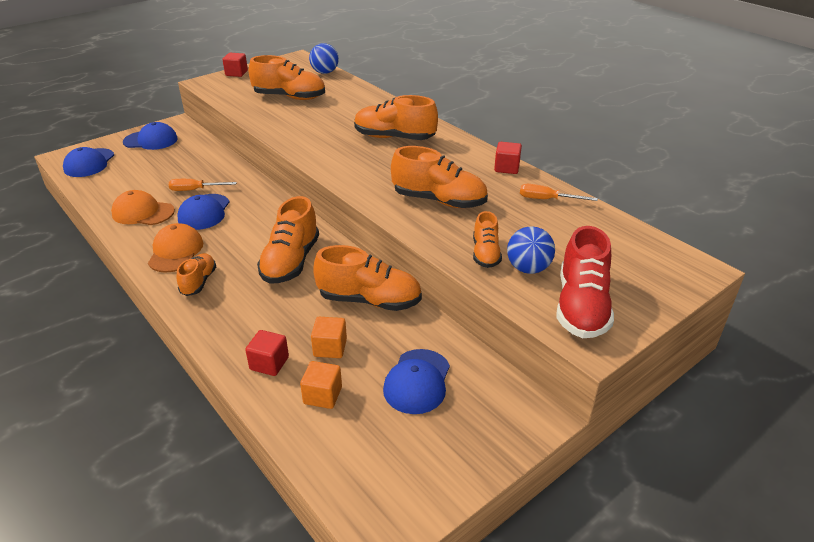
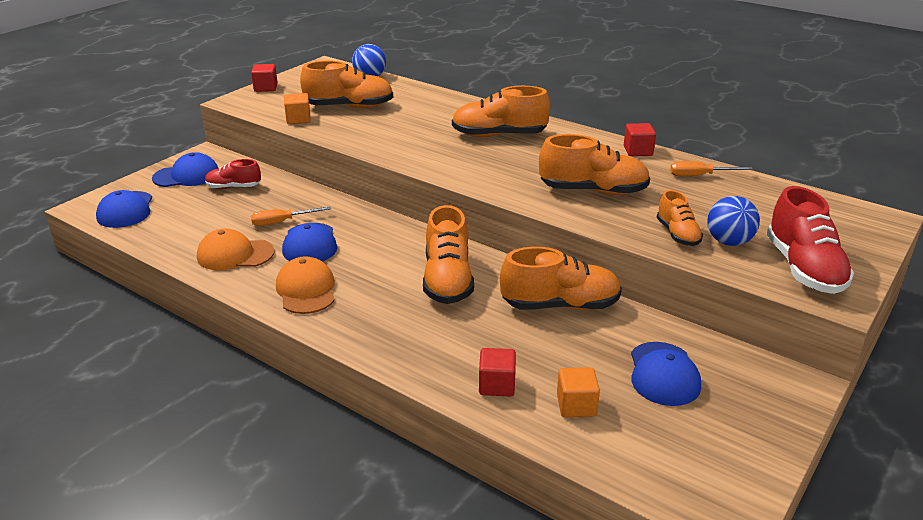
camera: 15 degrees left, 5 degrees down
(179, 155) = (233, 187): none -> red shoe
(199, 282) = (357, 317): orange shoe -> none
(330, 348) = (551, 358): orange cube -> orange cube (298, 119)

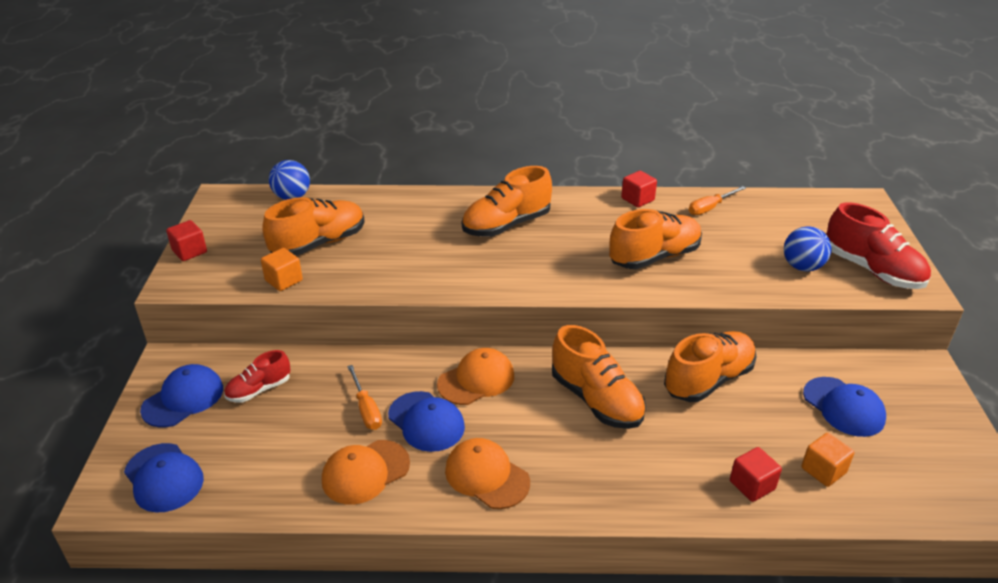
camera: 35 degrees left, 5 degrees up
(282, 222) = (366, 409): orange screwdriver -> orange screwdriver turned 60 degrees counterclockwise
(376, 234) = (476, 380): none -> orange cap
(677, 234) = (762, 275): orange shoe -> none

